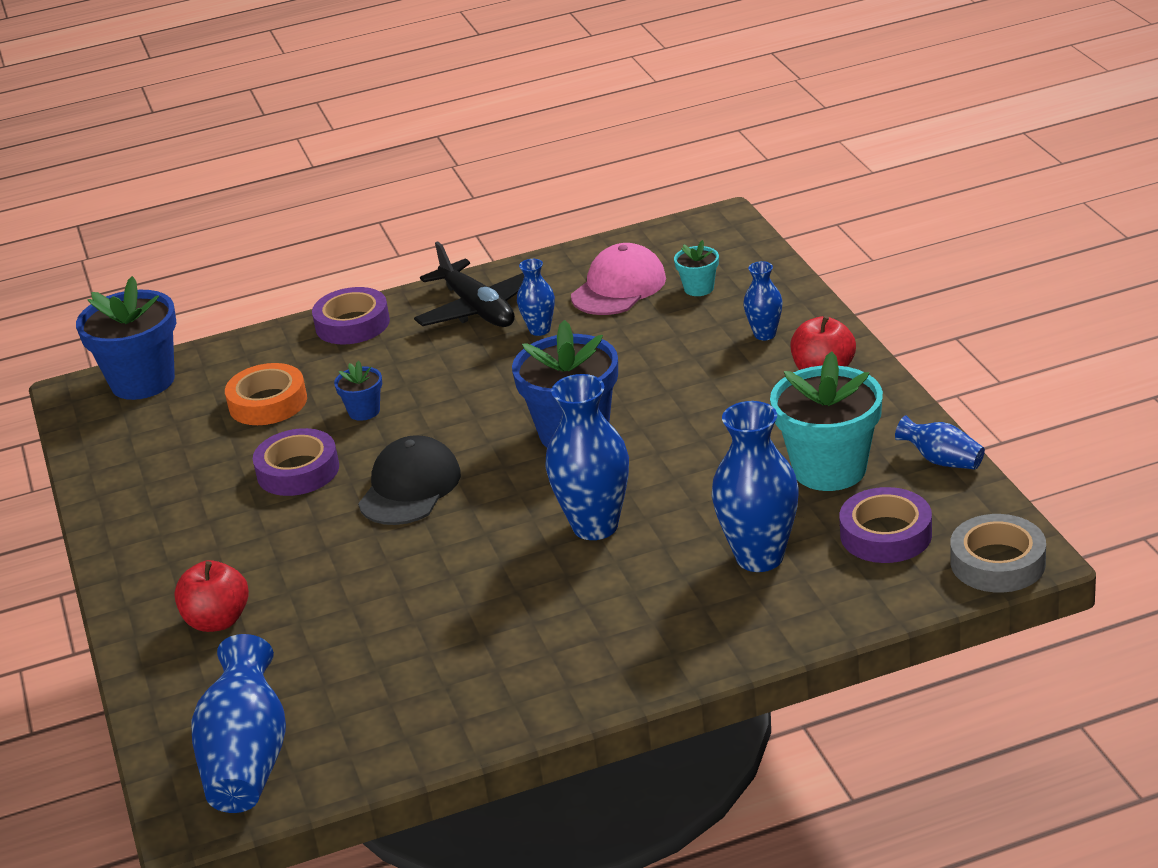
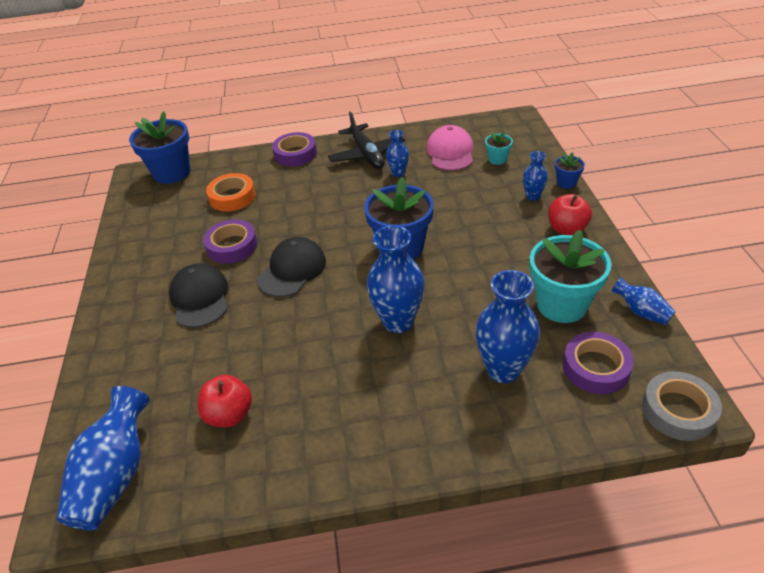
camera: 10 degrees right, 10 degrees up
(217, 621) = (144, 350): red apple -> red apple (229, 414)
(275, 545) = (200, 298): none -> black cap
(364, 411) = (283, 211): blue flower pot -> blue flower pot (566, 183)
(619, 287) = (450, 152): pink cap -> pink cap turned 45 degrees counterclockwise

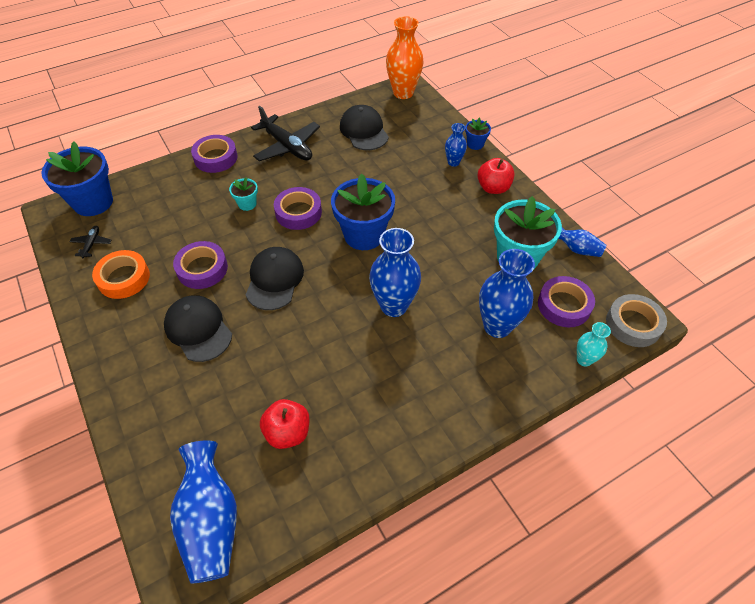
camera: 25 degrees left, 10 degrees up
(152, 206) = (92, 244): none -> black plane
(232, 197) = (174, 217): orange tape -> orange tape (124, 278)
(347, 214) = (298, 212): none -> purple tape
(398, 173) = (326, 161): blue vase -> none
(450, 152) = (364, 131): pink cap -> black cap
(497, 159) = (408, 131): turquoise flower pot -> turquoise flower pot (247, 204)
(509, 123) = (403, 93): none -> orange vase
(594, 433) = (584, 359): none -> turquoise vase

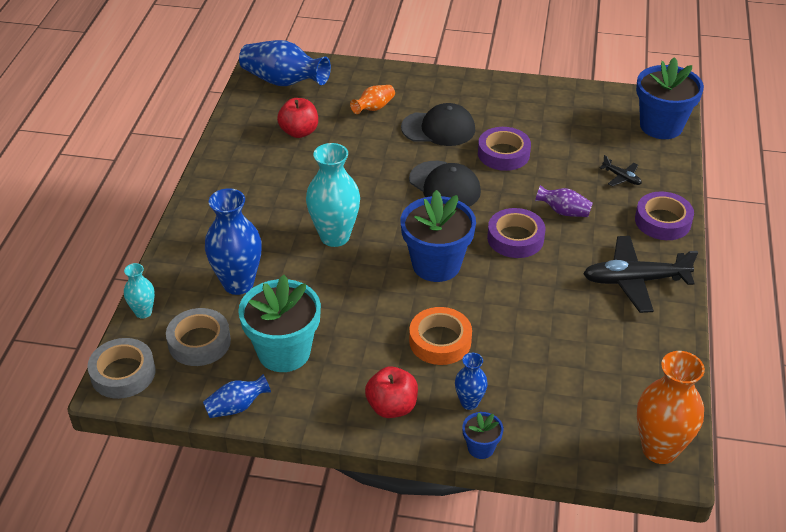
camera: 130 degrees right, 10 degrees down
(92, 244) = (600, 110): black plane -> black plane (621, 177)
(124, 278) = (538, 113): orange tape -> orange tape (440, 341)
(201, 399) = (374, 108): none -> orange vase
(247, 204) = (563, 212): turquoise flower pot -> purple vase
(364, 131) = (606, 359): black cap -> none
(394, 306) = (335, 237): blue vase -> turquoise vase
(564, 305) = (199, 342): purple tape -> grey tape

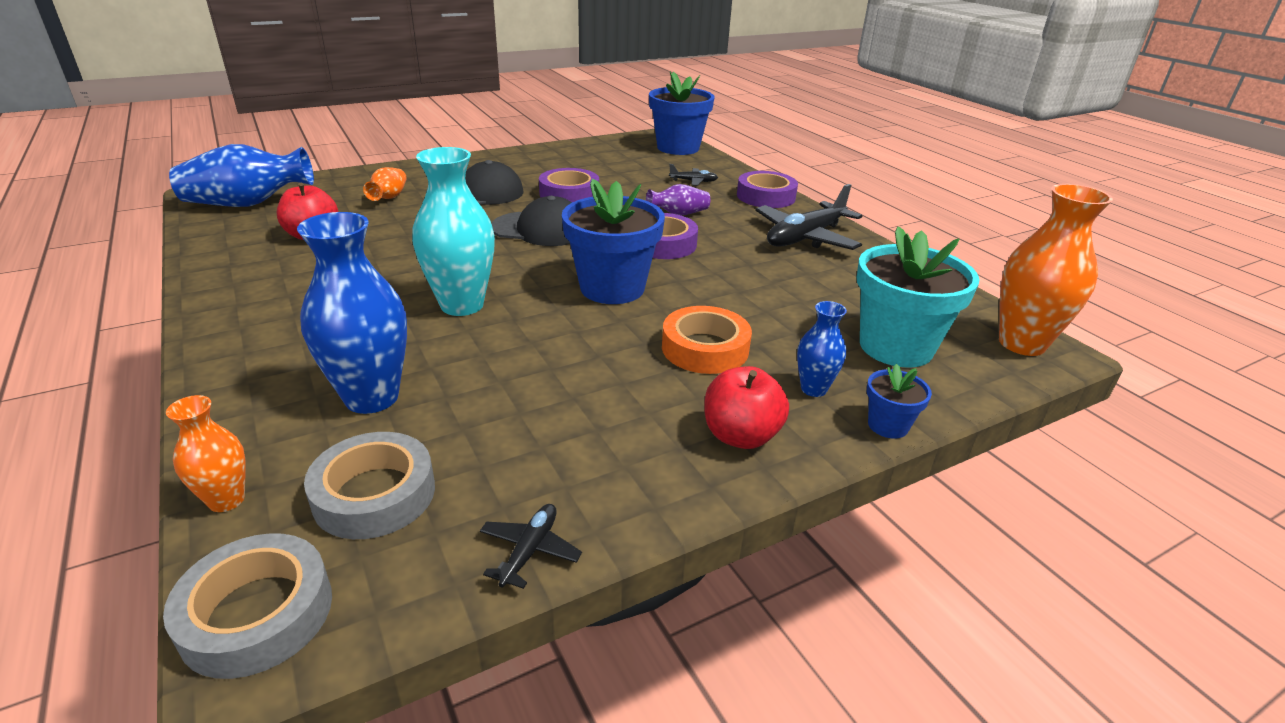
camera: 40 degrees left, 10 degrees down
(143, 312) = (226, 500): turquoise vase -> orange vase
(236, 407) = (529, 550): blue vase -> black plane
(284, 352) = (527, 444): turquoise flower pot -> turquoise flower pot (896, 347)

